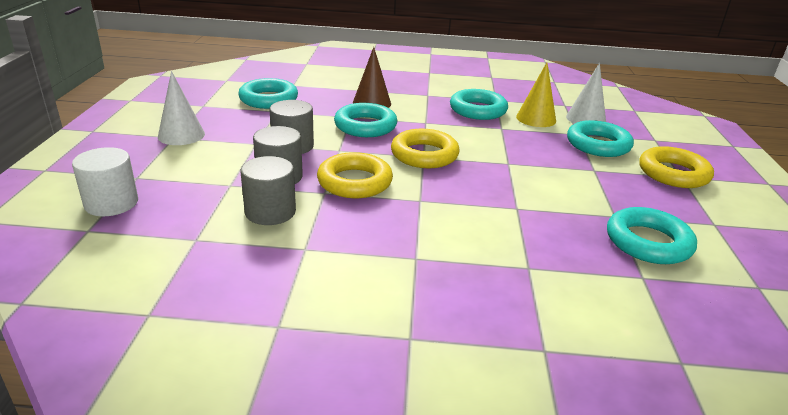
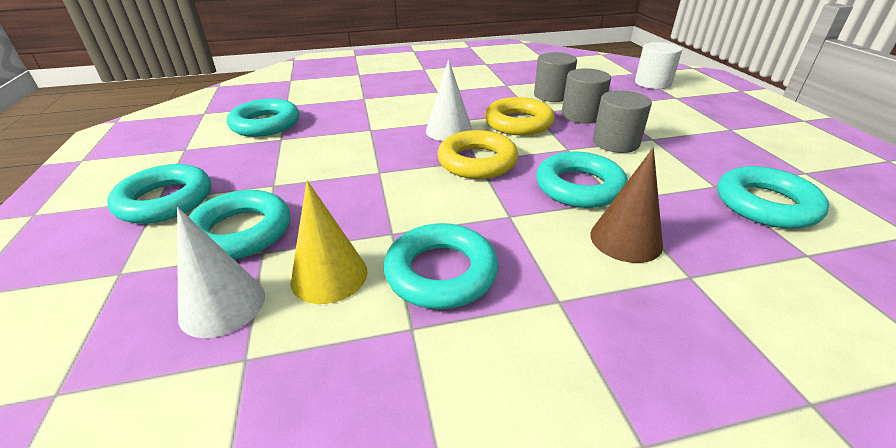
camera: 165 degrees right, 5 degrees up
(181, 135) = (729, 131): white cone -> white cone (449, 130)
(673, 173) = (165, 201): yellow ring -> turquoise ring

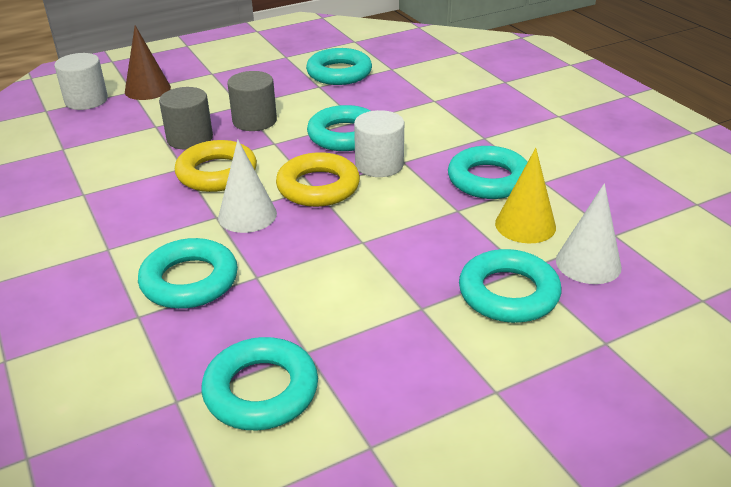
camera: 105 degrees left, 0 degrees up
(165, 201) = (496, 381): turquoise ring -> turquoise ring (189, 281)
(506, 199) = (379, 165): none -> white cylinder
(552, 95) = (127, 158): grey cylinder -> none
(625, 239) = (408, 118): brown cone -> brown cone (147, 89)

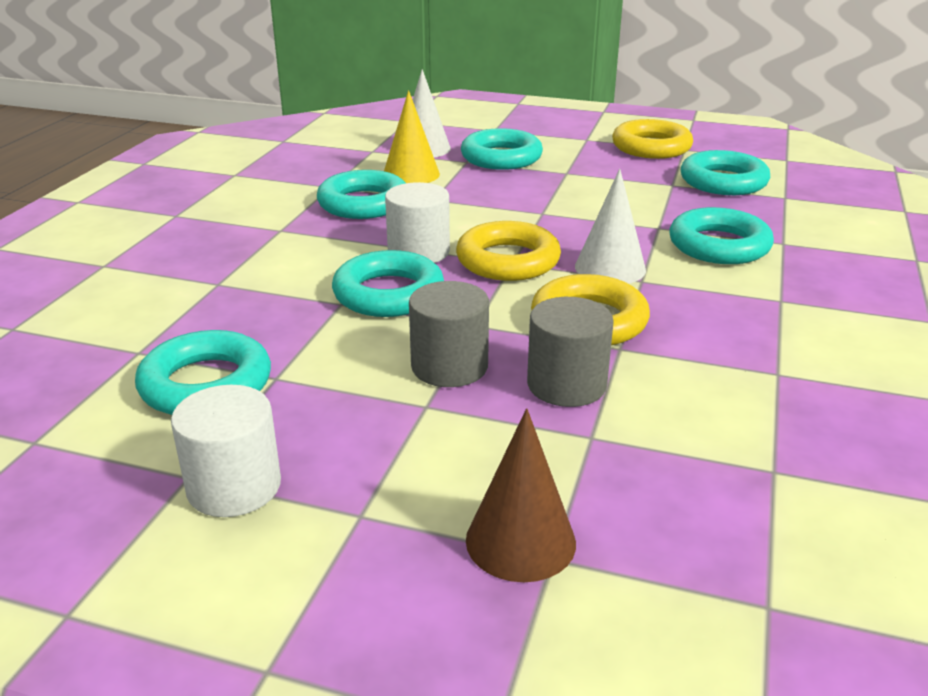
camera: 135 degrees left, 5 degrees down
(86, 100) = (664, 583): white cylinder -> white cylinder (234, 486)
(408, 422) = (651, 147): none -> yellow ring

